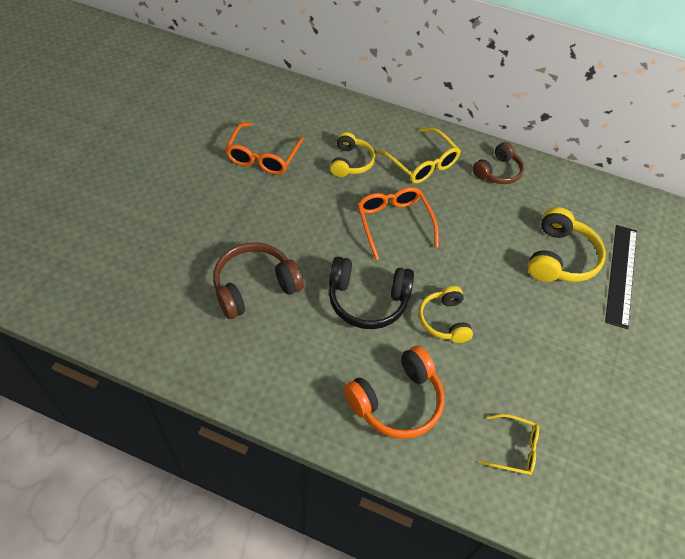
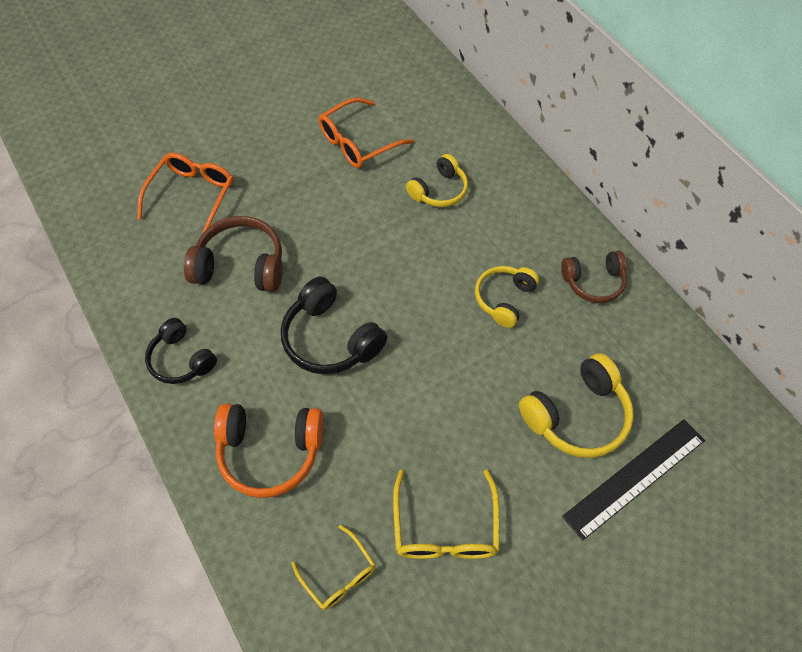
camera: 40 degrees right, 5 degrees up
(271, 379) = (181, 359): none -> black headphones
(393, 222) = (426, 276): orange glasses -> orange glasses (192, 195)
(422, 164) = (514, 230): yellow glasses -> yellow glasses (445, 529)
(444, 320) = (387, 404): yellow headphones -> yellow headphones (504, 299)

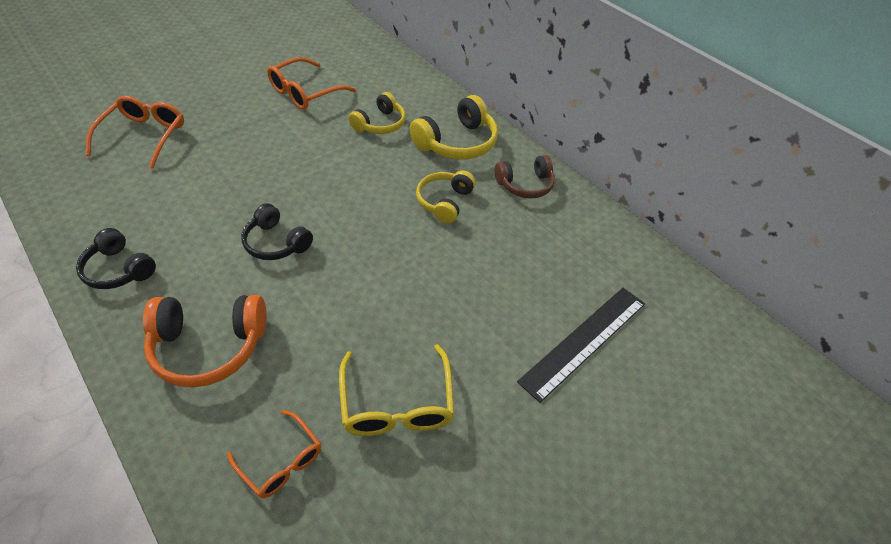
camera: 10 degrees left, 10 degrees down
(241, 265) = (188, 188): brown headphones -> none
(330, 339) = (276, 243): black headphones -> black headphones, size x0.66
(339, 575) = (281, 462): yellow glasses -> orange glasses
(577, 416) = (522, 292): yellow headphones -> yellow headphones (457, 143)

